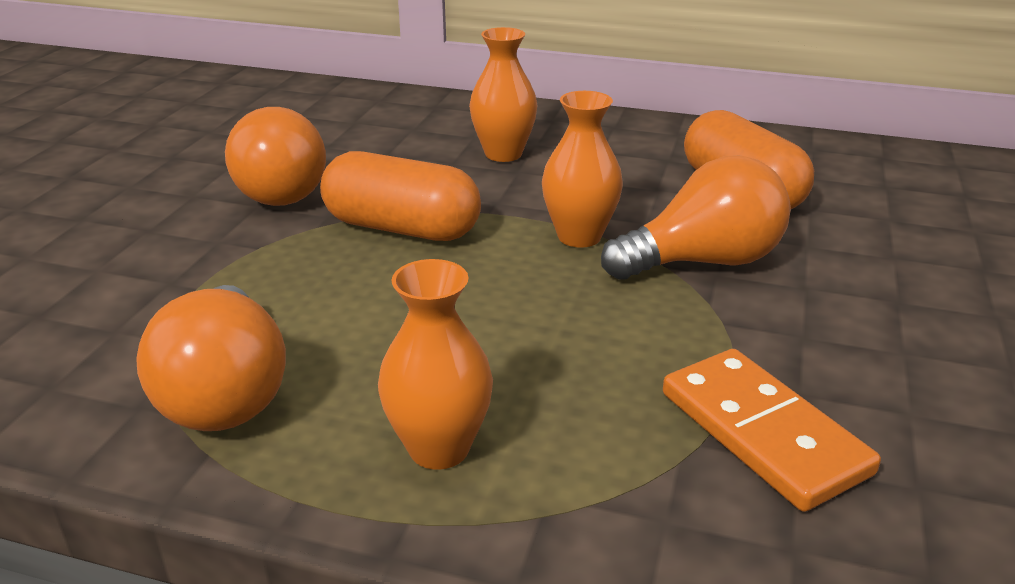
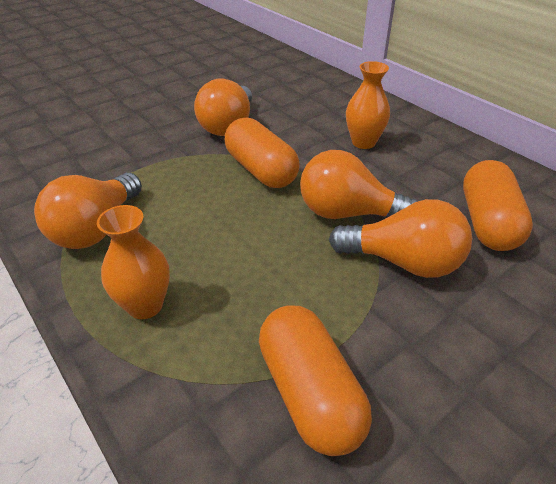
camera: 35 degrees right, 10 degrees up
(579, 236) = (348, 213): orange vase -> orange light bulb
(762, 433) = (309, 393): orange domino -> orange capsule

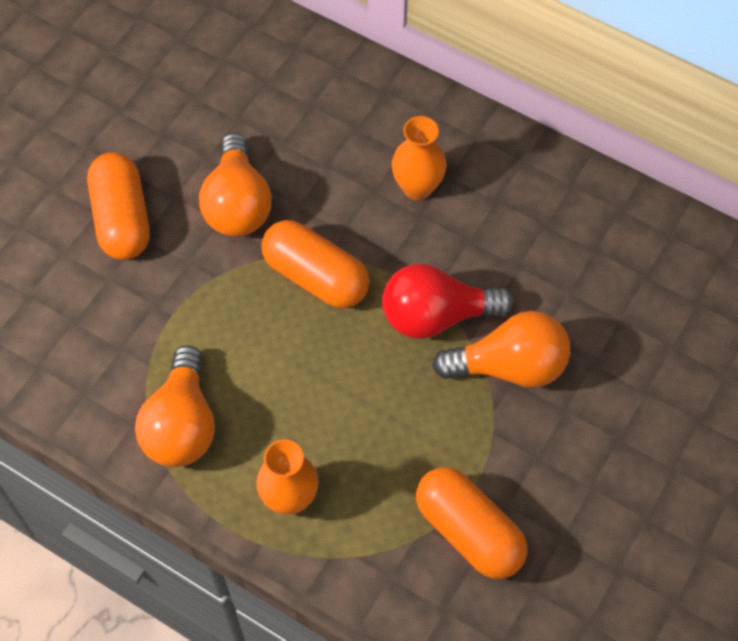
camera: 20 degrees left, 20 degrees up
(348, 213) = (436, 316): orange light bulb -> red light bulb
(487, 222) = (580, 284): orange capsule -> orange capsule (122, 219)

